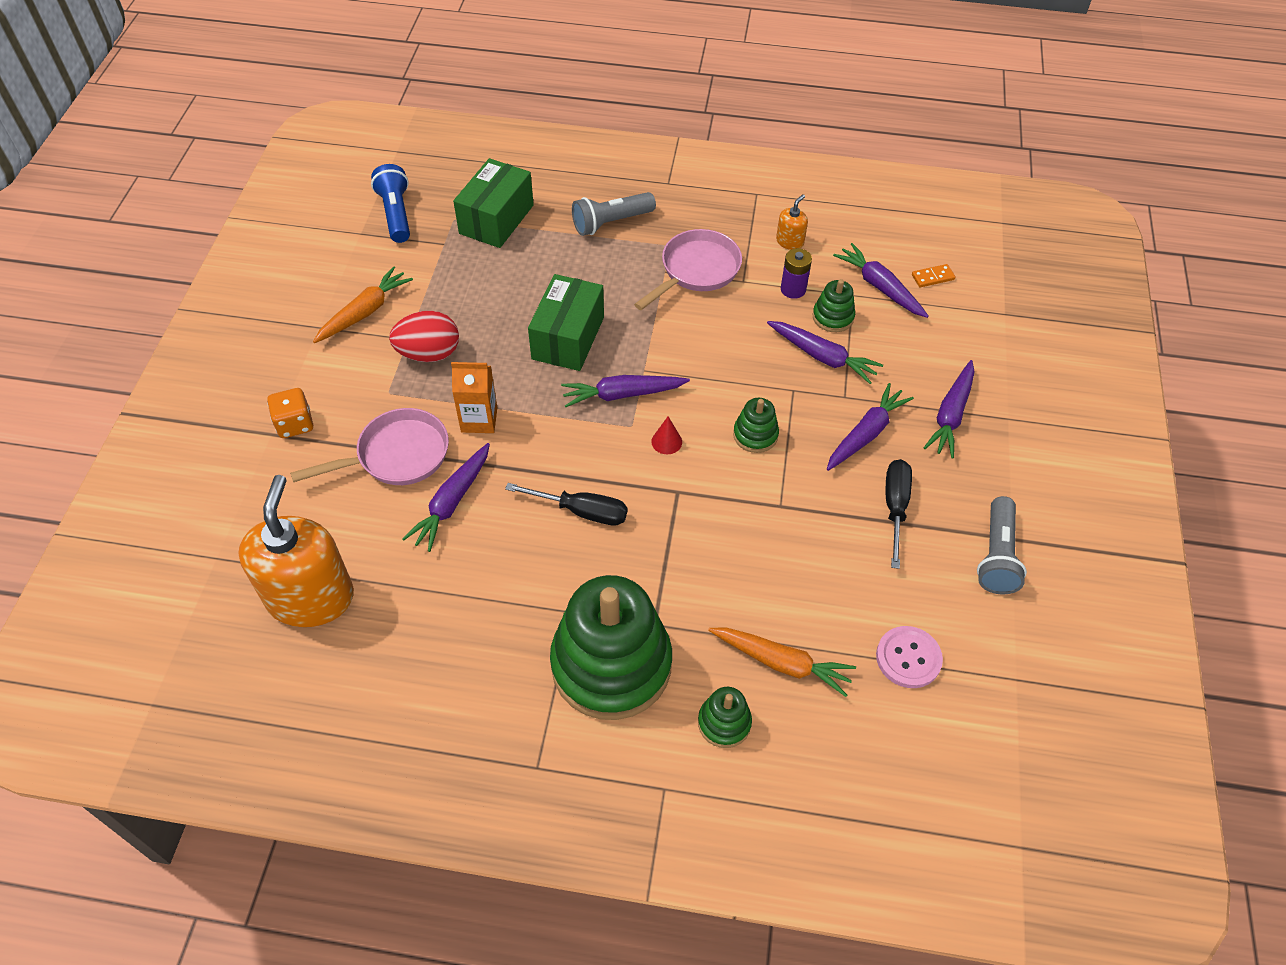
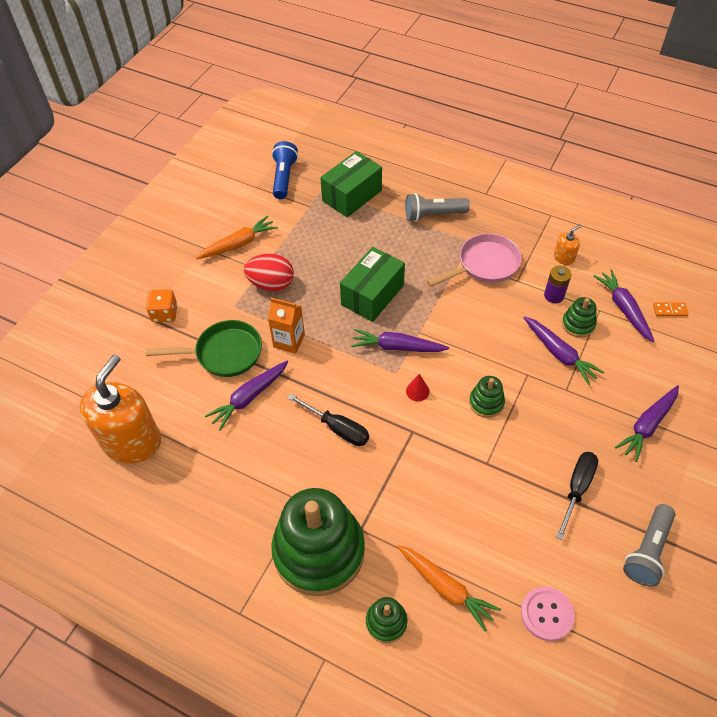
camera: 20 degrees right, 0 degrees up
(396, 455) = (224, 353): pink pan -> green pan
(866, 434) = (573, 423): purple carrot -> none

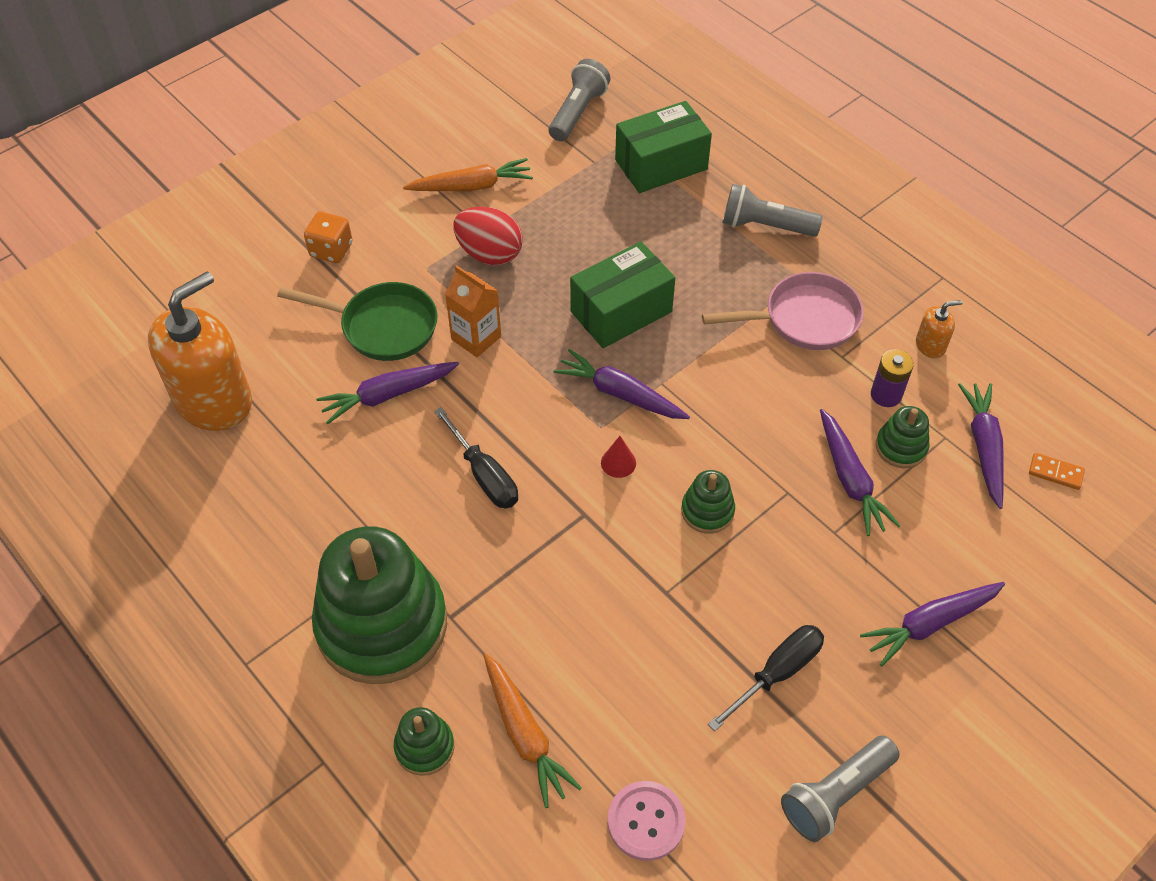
camera: 20 degrees right, 0 degrees up
(284, 177) = (578, 112): blue flashlight -> grey flashlight

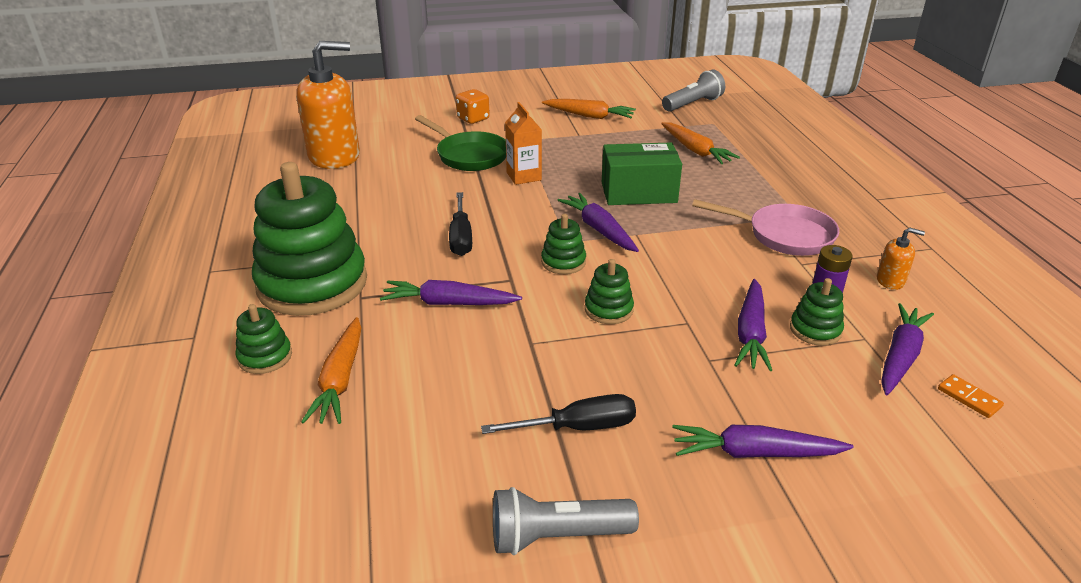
camera: 30 degrees right, 20 degrees down
(388, 395) = (439, 184): purple carrot -> purple carrot (449, 303)
(489, 254) = (571, 145): red egg -> none
(618, 462) = (563, 262): red cone -> green stacking toy
(635, 207) = (695, 150): none -> orange carrot
(646, 821) = (373, 475): pink button -> none
(661, 165) = (733, 138): green box -> none
(765, 226) = (790, 183): grey flashlight -> none

